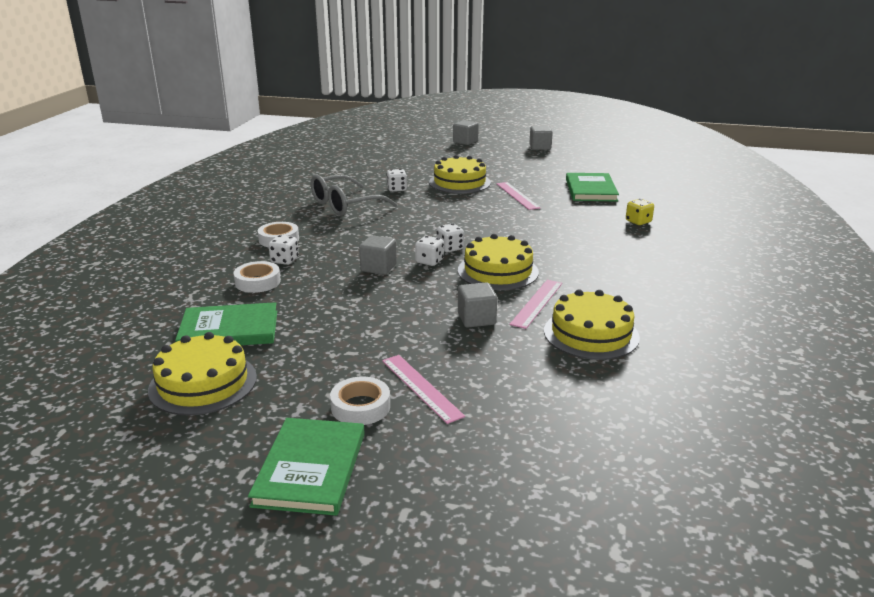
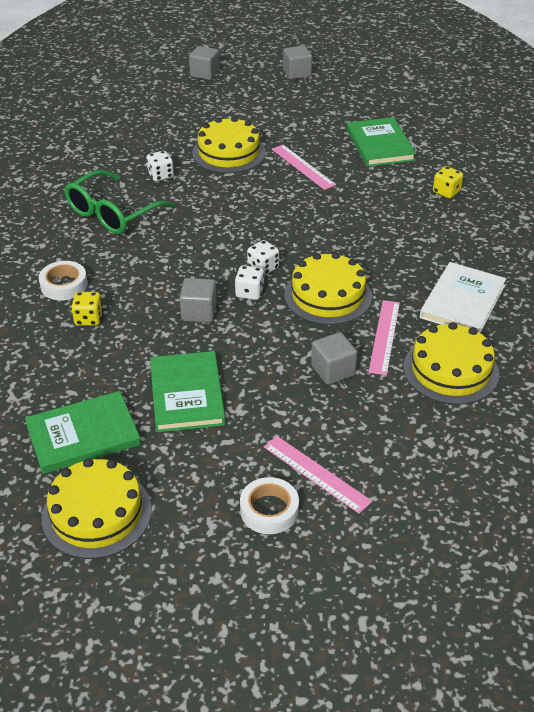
camera: 15 degrees left, 15 degrees up
(257, 282) = (76, 358): white tape -> none
(284, 260) = (88, 319): white dice -> yellow dice
(310, 469) = (257, 594): green book -> green book (187, 394)
(344, 205) = (112, 213): grey glasses -> green glasses
(623, 290) = (462, 301): none -> white book

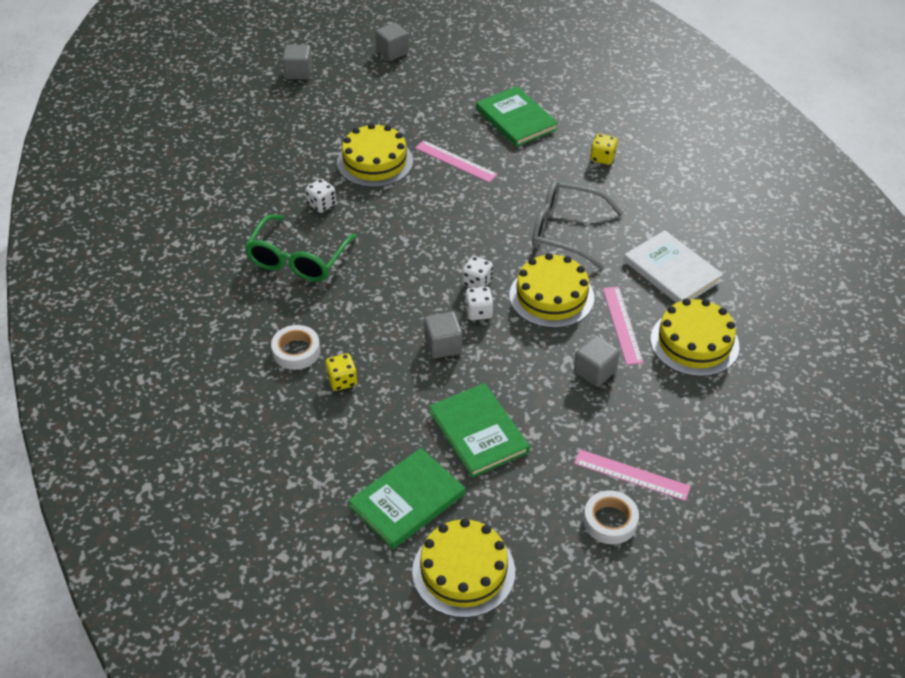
camera: 20 degrees left, 5 degrees up
(373, 244) = (565, 231): none -> grey glasses
(462, 301) = (672, 271): white book -> white book turned 45 degrees counterclockwise

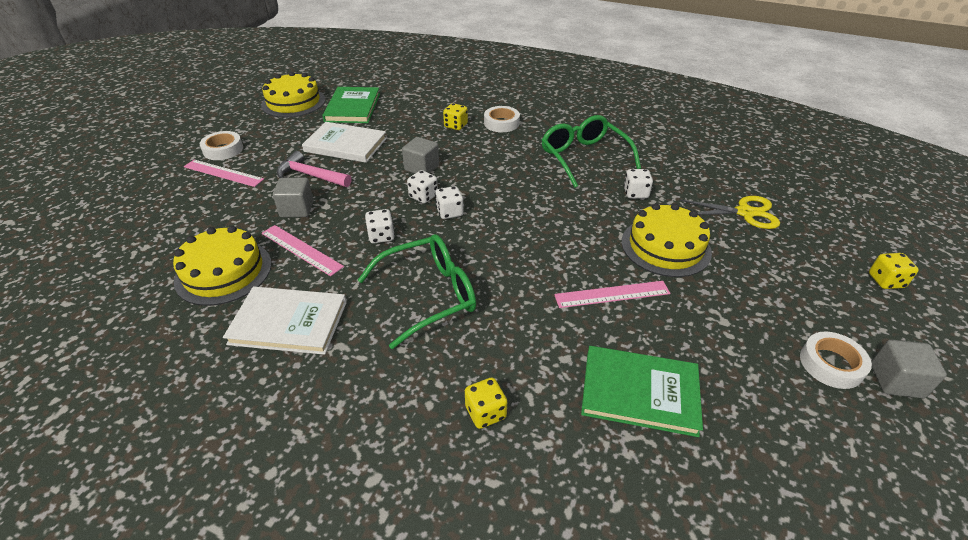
camera: 135 degrees right, 5 degrees down
(283, 145) = (745, 213): none -> yellow scissors
(298, 72) = (885, 281): grey cube -> yellow dice
(407, 72) = (831, 364): none -> white tape
(478, 432) = (345, 145): green book -> white book
(550, 408) = (310, 175): none -> pink hammer
(551, 296) = (381, 236): yellow cake -> white dice
(565, 231) = (429, 295): grey glasses -> green glasses
(631, 475) = (223, 173): pink ruler -> pink ruler turned 45 degrees clockwise

